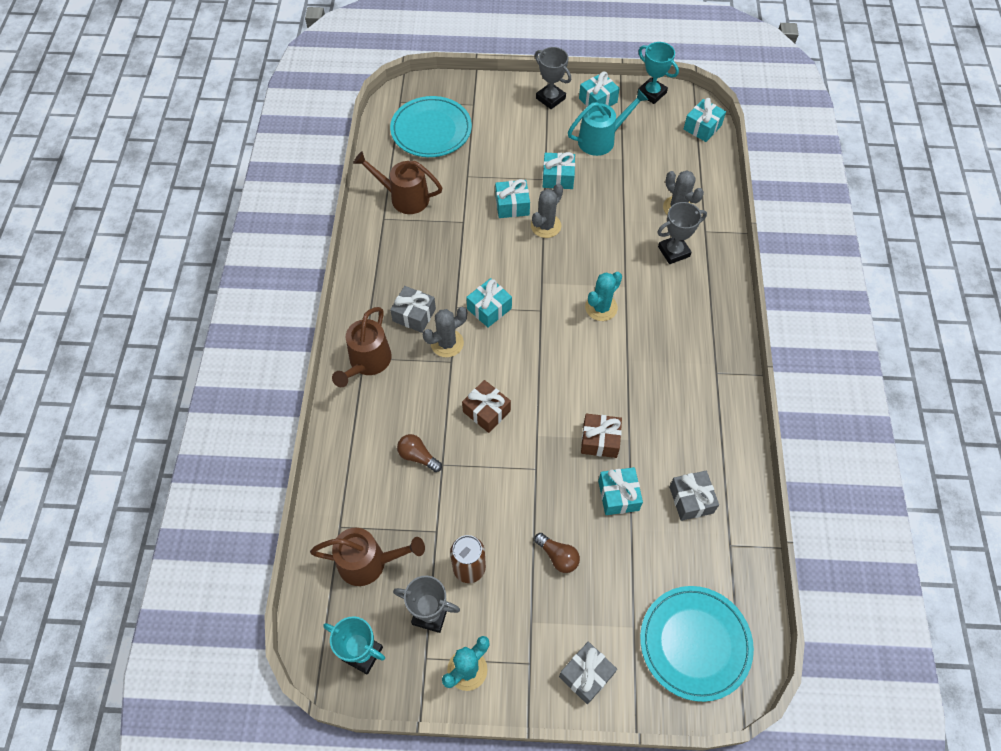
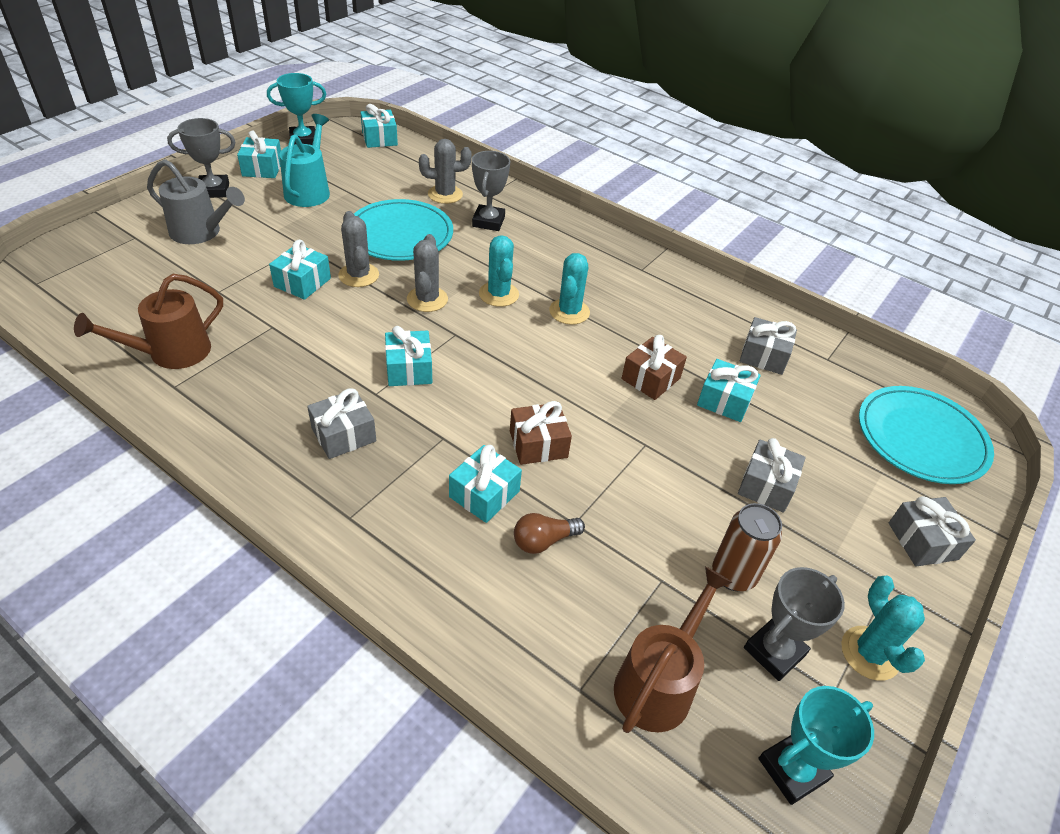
camera: 60 degrees left, 15 degrees down
(367, 363) = (361, 517): brown watering can -> none
(431, 130) = (115, 282): turquoise plate -> turquoise plate (400, 235)
(447, 343) = (415, 427): grey cactus -> grey cactus (427, 299)
(507, 127) = (201, 232): none -> grey watering can
(558, 177) = (313, 237): turquoise gift -> turquoise gift (484, 494)
(558, 556) = (766, 486): brown light bulb -> grey gift
(623, 357) = (569, 312): none -> turquoise cactus

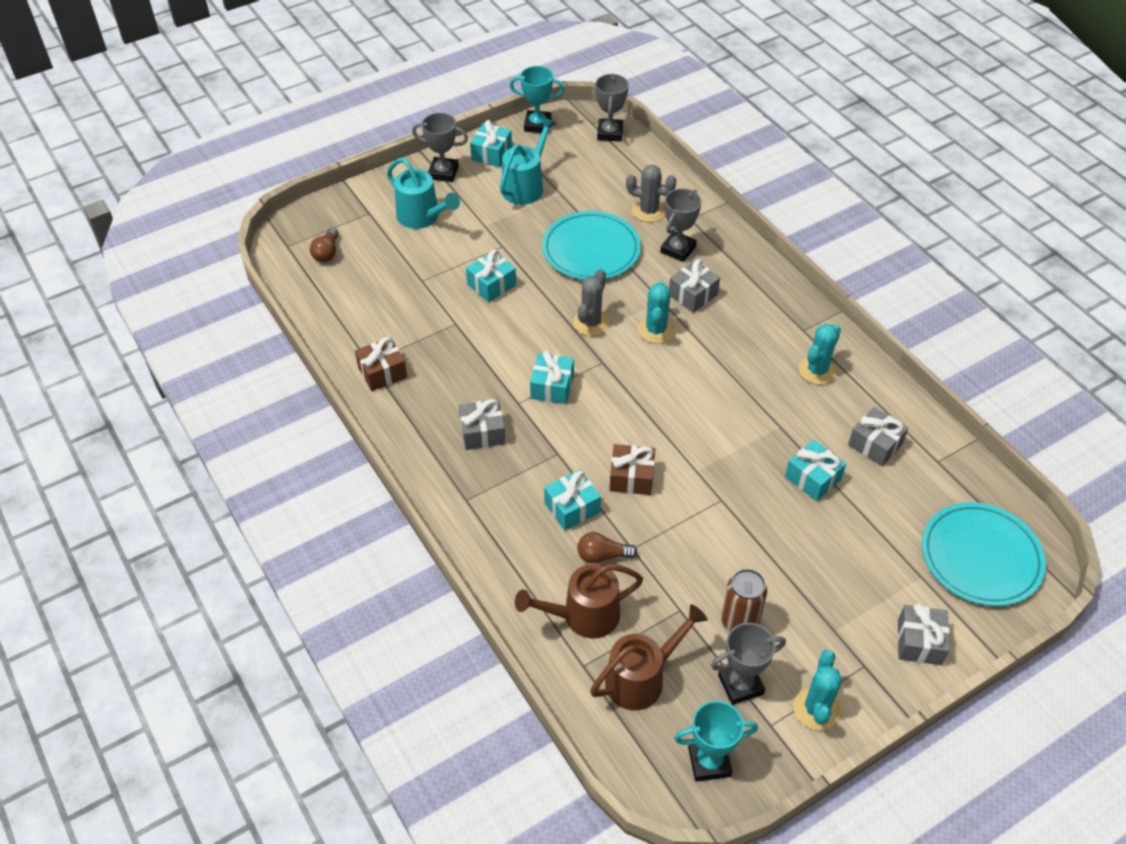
camera: 25 degrees right, 5 degrees up
(90, 282) = (327, 253): none -> brown light bulb
(171, 353) = (373, 332): brown watering can -> brown watering can (583, 616)
(201, 232) = (422, 217): grey watering can -> turquoise watering can
(358, 275) = (540, 286): grey cactus -> none
(379, 138) = (610, 133): turquoise gift -> grey trophy
(569, 312) = (712, 361): turquoise cactus -> turquoise cactus (817, 370)
(650, 378) = (756, 442): brown gift -> brown gift (382, 372)
(766, 486) = (807, 561): grey gift -> grey gift (693, 295)

